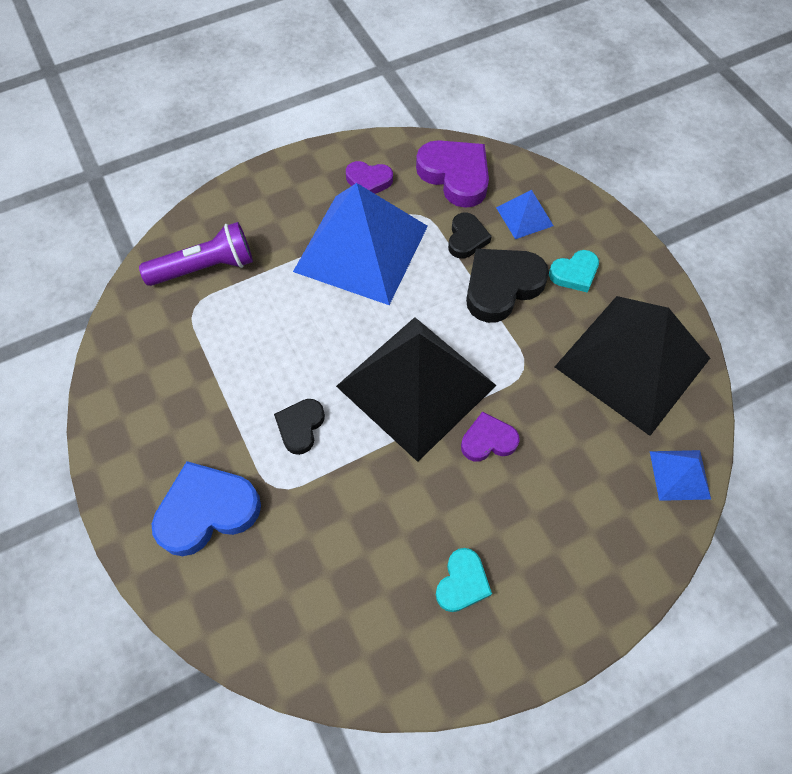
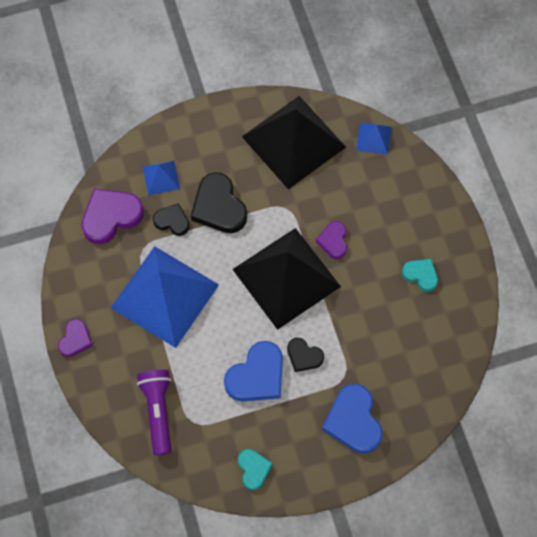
camera: 80 degrees left, 5 degrees up
(264, 371) = (257, 376): none -> blue heart
(368, 181) = (101, 281): purple heart -> purple heart (75, 339)
(574, 273) = (218, 157): turquoise heart -> turquoise heart (253, 469)

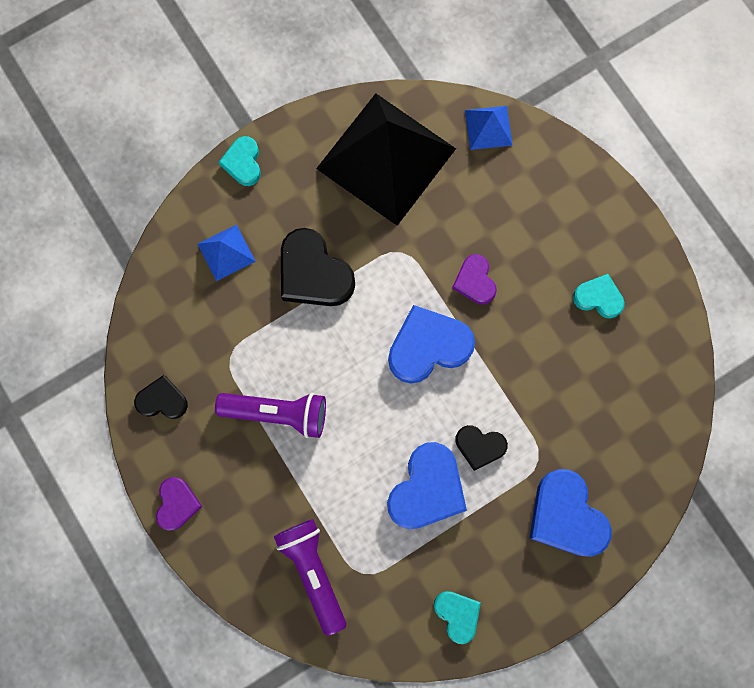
camera: 15 degrees left, 10 degrees up
(111, 217) = (175, 324): purple heart -> none
(165, 296) = (277, 413): blue pyramid -> purple flashlight
(172, 221) = (258, 309): black heart -> black heart (162, 400)
(191, 120) = (243, 163): none -> turquoise heart
(286, 277) = (428, 346): black pyramid -> blue heart

